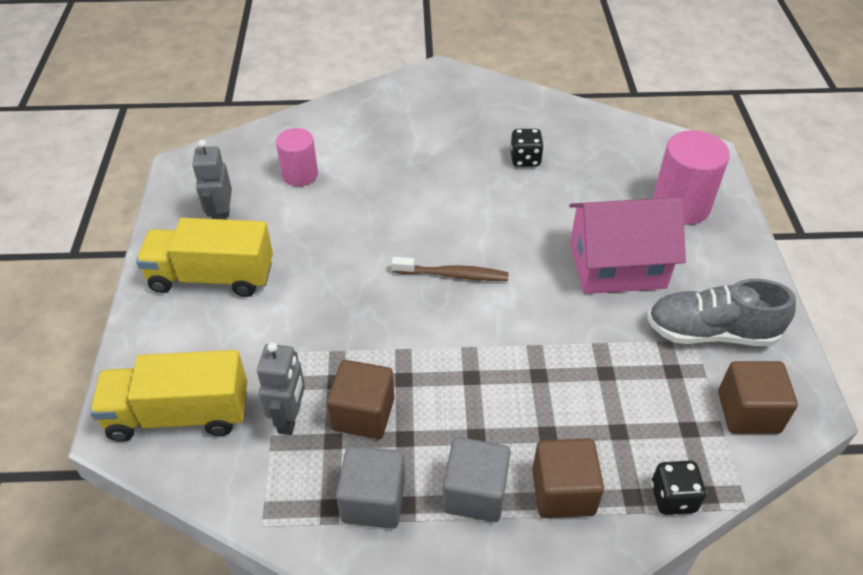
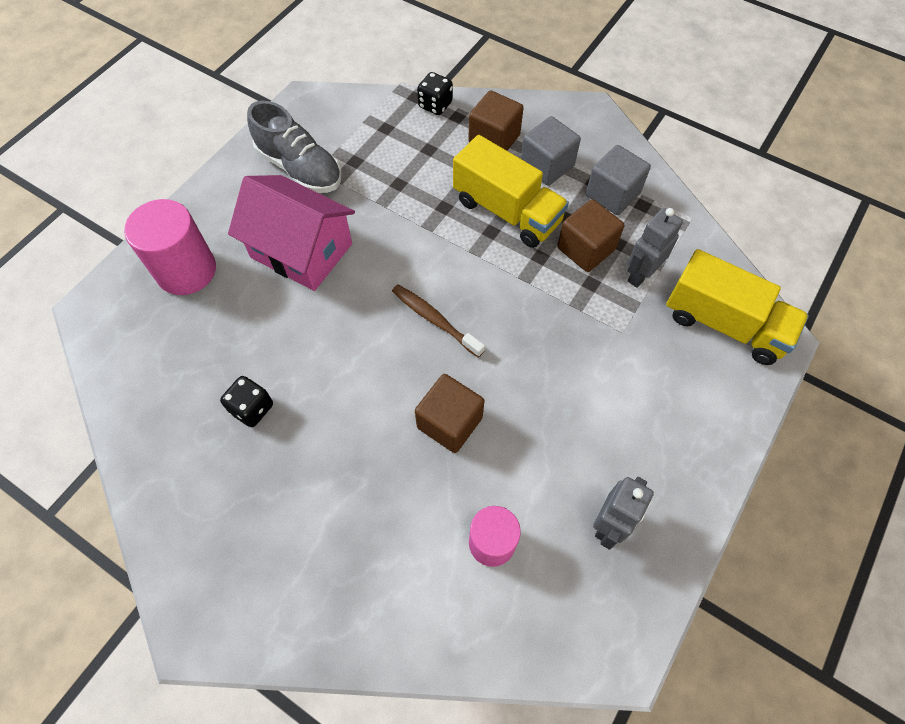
camera: 145 degrees left, 15 degrees up
(212, 277) = (649, 449): yellow truck -> yellow truck (507, 211)
(748, 412) = (340, 117): brown cube -> brown cube (449, 422)

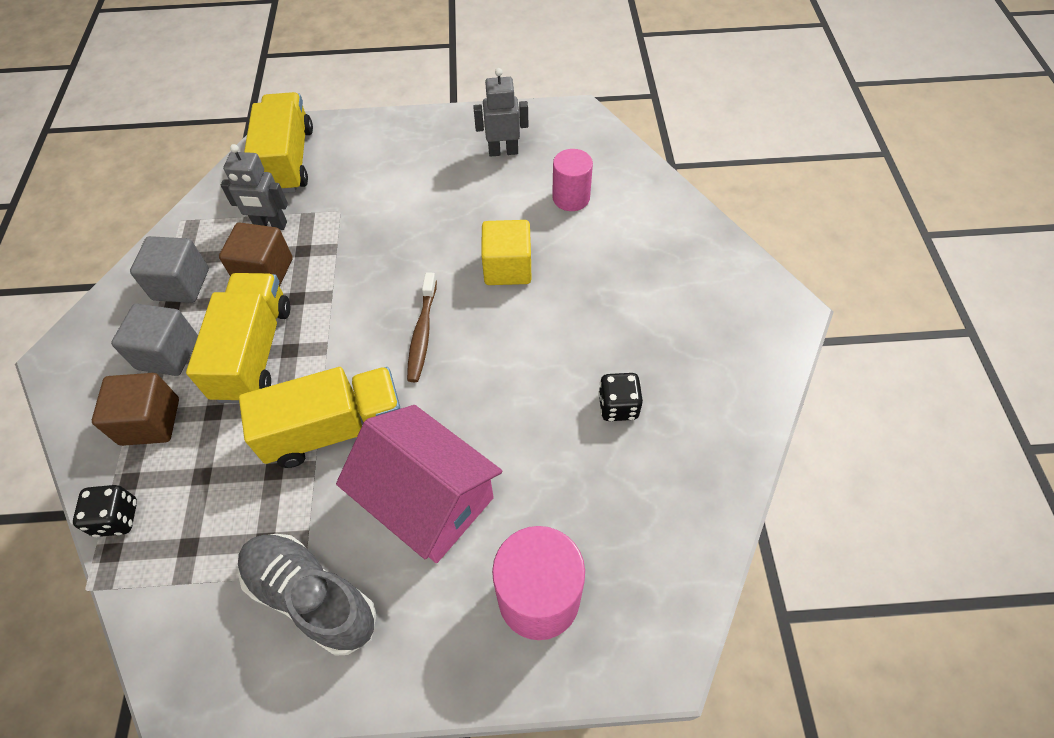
camera: 125 degrees left, 5 degrees down
(300, 168) = (312, 597): grey shoe -> grey shoe turned 60 degrees counterclockwise
(301, 250) = (428, 499): pink house -> pink house turned 45 degrees counterclockwise
(399, 227) = (335, 429): none -> yellow truck
(449, 422) = (507, 268): brown cube -> yellow cube

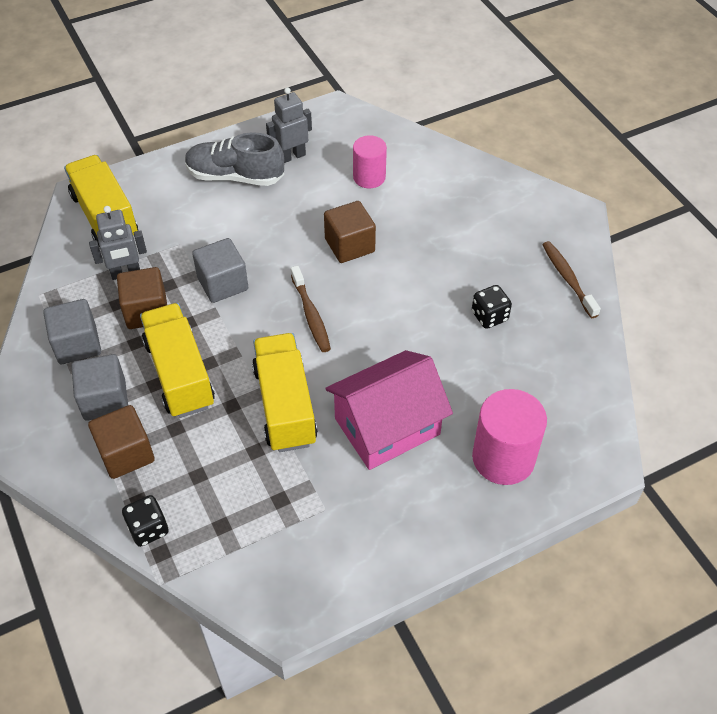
camera: 25 degrees left, 5 degrees down
(312, 597) = (341, 520): grey shoe -> grey shoe (235, 176)
(335, 429) = (285, 405): yellow truck -> yellow truck turned 60 degrees counterclockwise
(354, 267) = (223, 284): none -> grey cube
(428, 499) = (387, 426): pink house -> pink house turned 45 degrees counterclockwise
(507, 268) = (349, 245): yellow cube -> brown cube
(737, 392) = (568, 279): none -> brown toothbrush

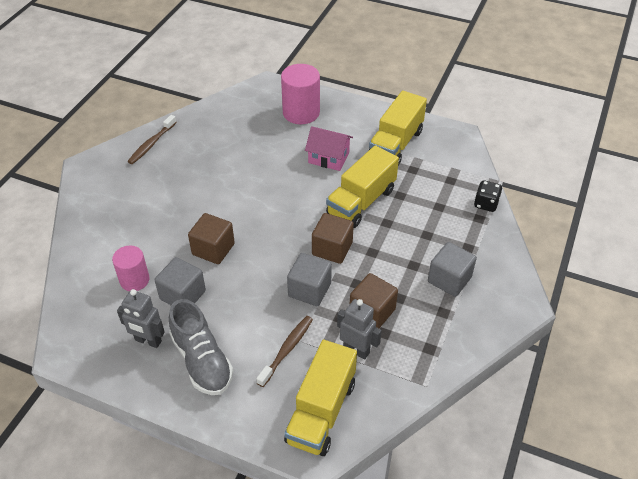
camera: 130 degrees left, 5 degrees down
(77, 344) = (434, 326): grey cube -> grey cube (183, 295)
(126, 454) = (464, 243): brown cube -> brown cube (332, 249)
(180, 374) = (394, 259): yellow truck -> yellow truck (395, 144)
(311, 315) = (289, 231): brown toothbrush -> brown toothbrush (287, 350)
(387, 426) = (328, 158): pink house -> pink house, size x0.64
(489, 316) = (212, 159): black dice -> none

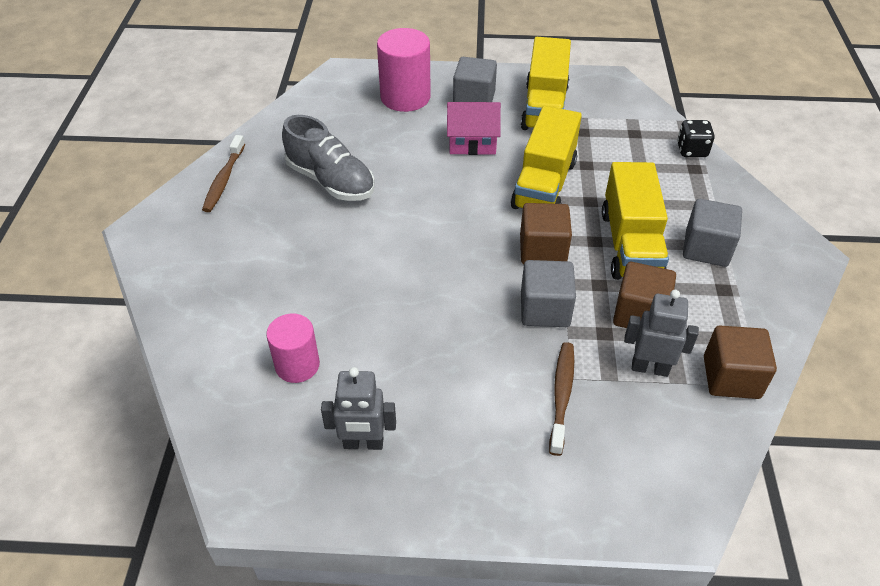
camera: 20 degrees left, 0 degrees up
(183, 295) = (378, 365): grey cube -> grey cube (474, 100)
(202, 360) = (455, 446): grey shoe -> grey shoe (330, 181)
(213, 249) = (386, 293): brown cube -> brown cube (731, 377)
(321, 411) = (654, 463): yellow truck -> yellow truck (630, 244)

